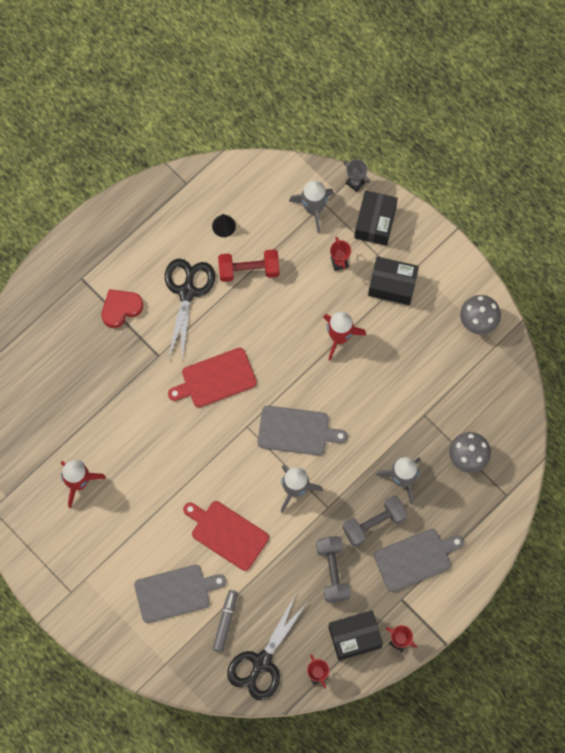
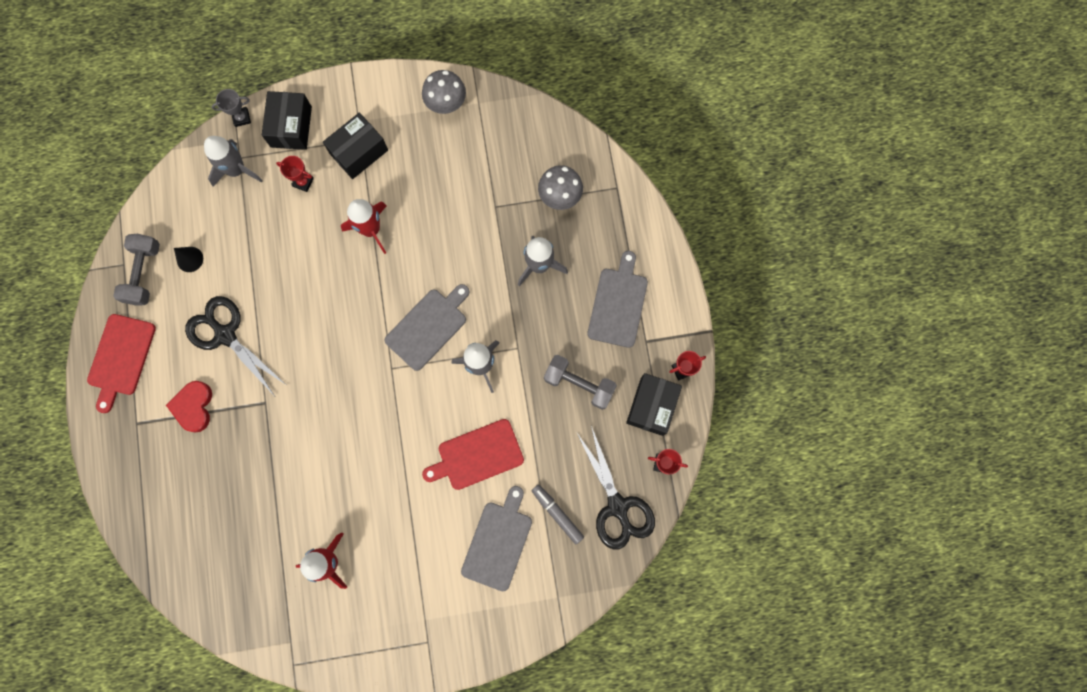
camera: 55 degrees left, 5 degrees up
(215, 379) = (326, 365): red cutting board -> red cutting board (121, 358)
(249, 270) = (248, 265): red dumbbell -> none
(374, 523) = (561, 318): grey dumbbell -> grey dumbbell (144, 274)
(375, 222) = (291, 127): black box -> black box turned 45 degrees clockwise

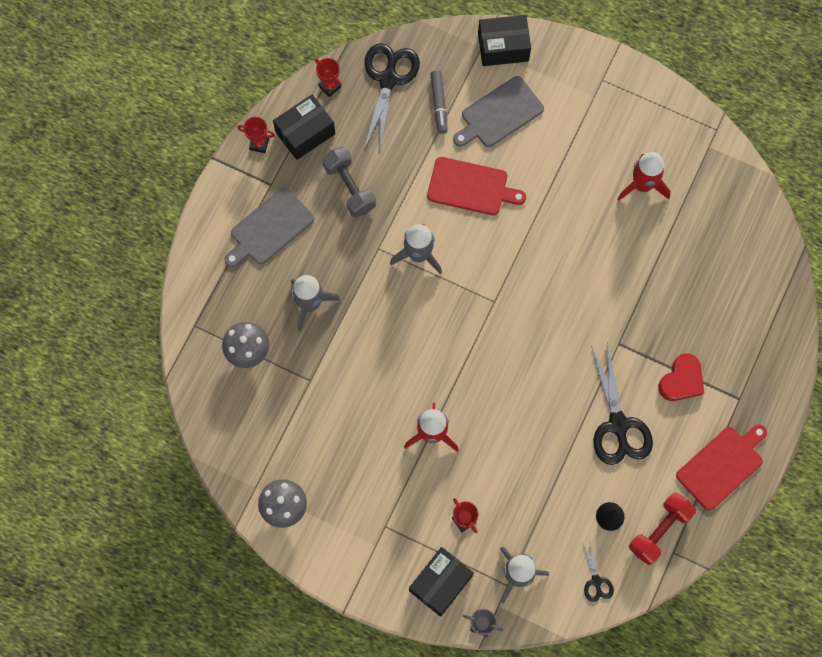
camera: 145 degrees left, 5 degrees down
(144, 274) = (659, 530): grey dumbbell -> red dumbbell
(172, 204) = (596, 581): none -> black scissors
(359, 152) = (395, 515): black box -> black box (503, 47)
(428, 327) = (440, 315): grey cutting board -> none

